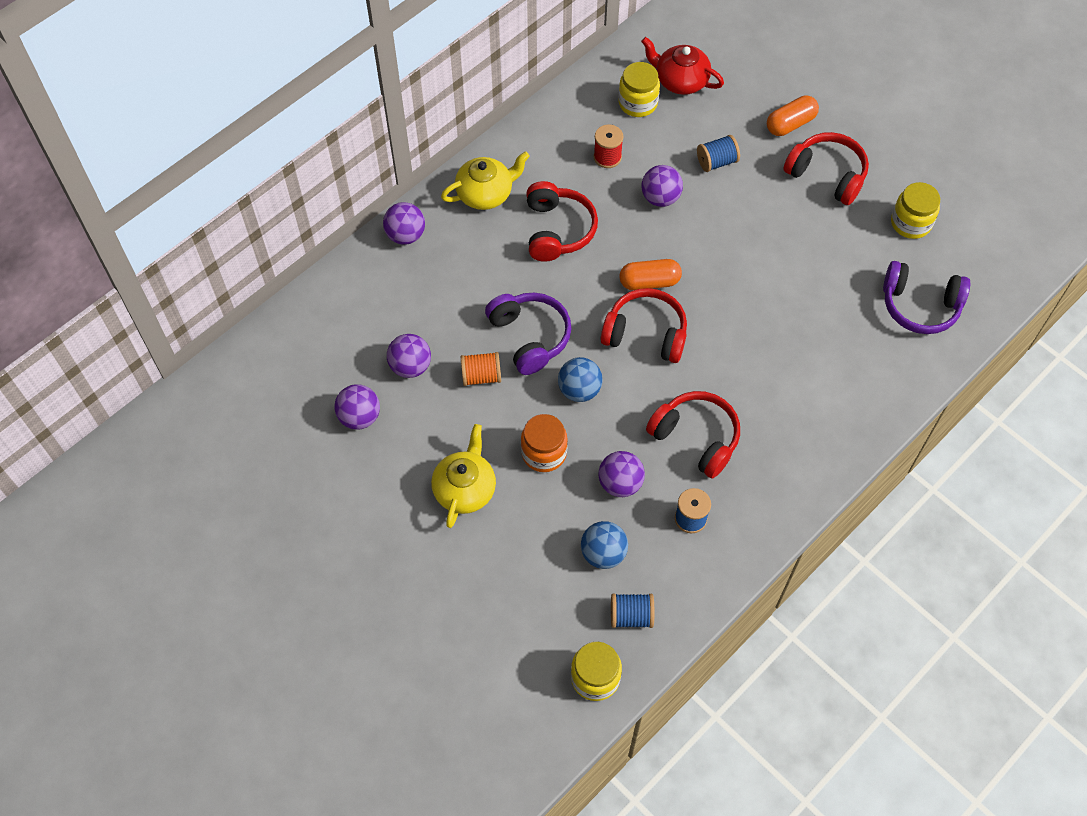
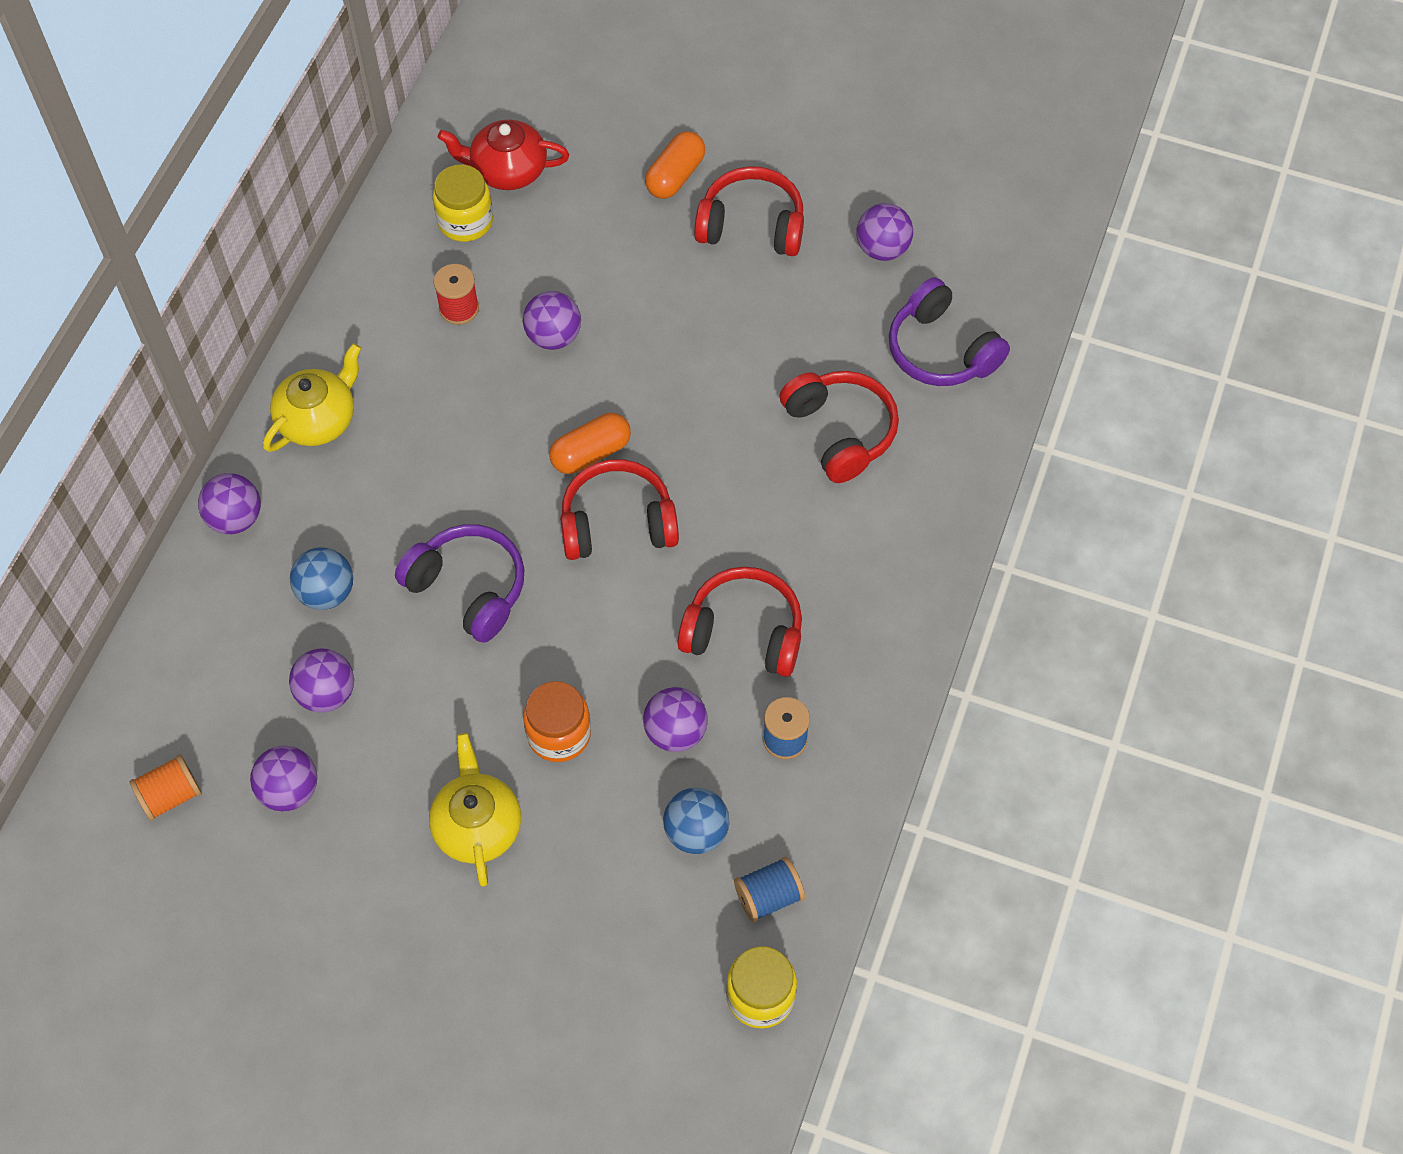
camera: 25 degrees left, 0 degrees up
(481, 376) = (428, 667): orange spool -> orange spool (171, 795)
(557, 230) = (438, 431): red headphones -> red headphones (840, 432)
(579, 390) = (566, 632): blue ball -> blue ball (326, 592)
(716, 162) = (604, 261): blue spool -> none
(910, 223) = (882, 249): yellow jar -> purple ball
(920, 306) = (941, 350): purple headphones -> purple headphones turned 60 degrees clockwise

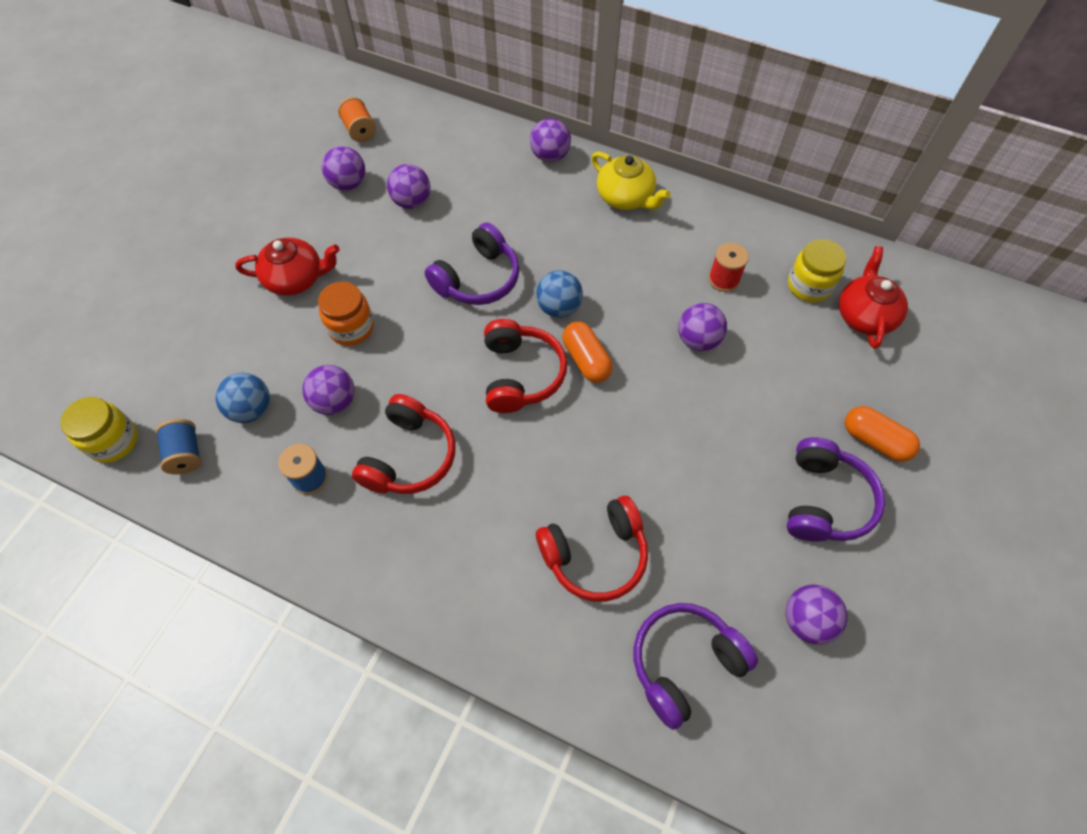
camera: 95 degrees right, 0 degrees up
(326, 592) = (487, 202): blue ball -> blue ball (559, 308)
(477, 825) = (296, 278): yellow teapot -> red teapot
(751, 225) = (824, 500): red headphones -> purple headphones

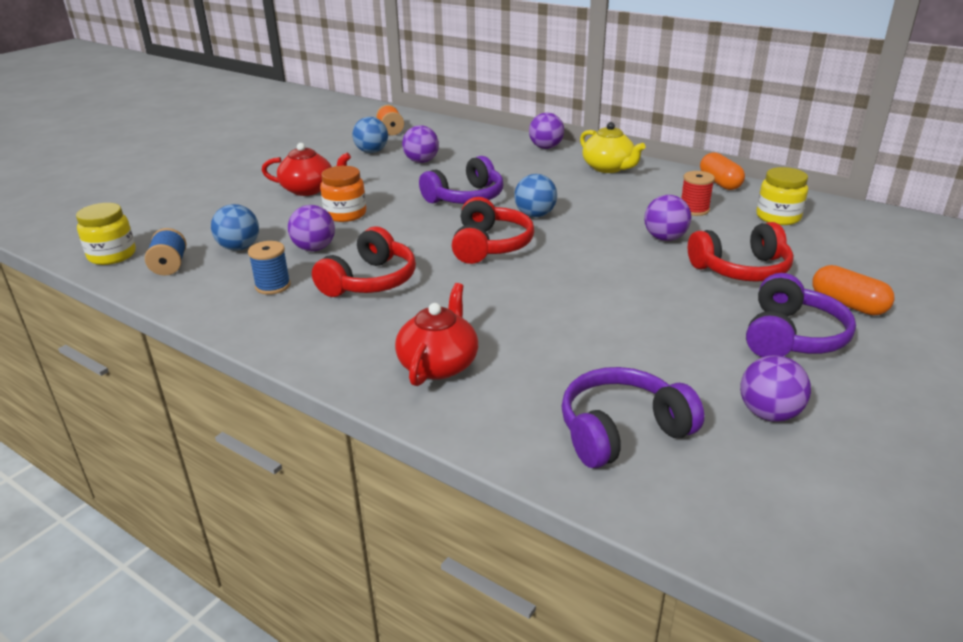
camera: 10 degrees right, 30 degrees down
(348, 184) = (371, 152): purple ball -> blue ball
(586, 360) = (554, 242): orange capsule -> orange capsule (720, 183)
(595, 555) = (537, 351): red headphones -> red headphones (741, 270)
(864, 315) = (834, 235): red teapot -> red teapot (438, 364)

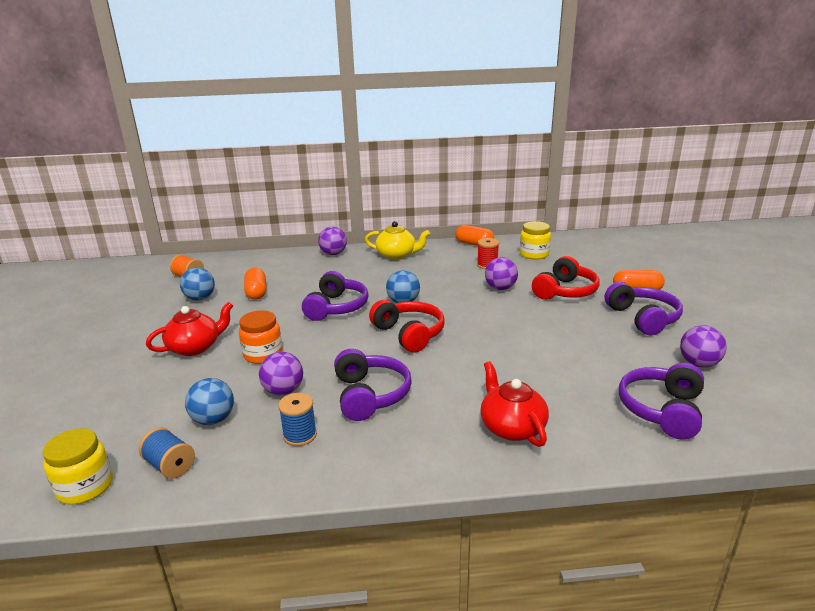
camera: 40 degrees left, 5 degrees down
(370, 281) = (370, 395): red headphones -> purple headphones
(421, 161) = (256, 292): purple ball -> orange capsule

